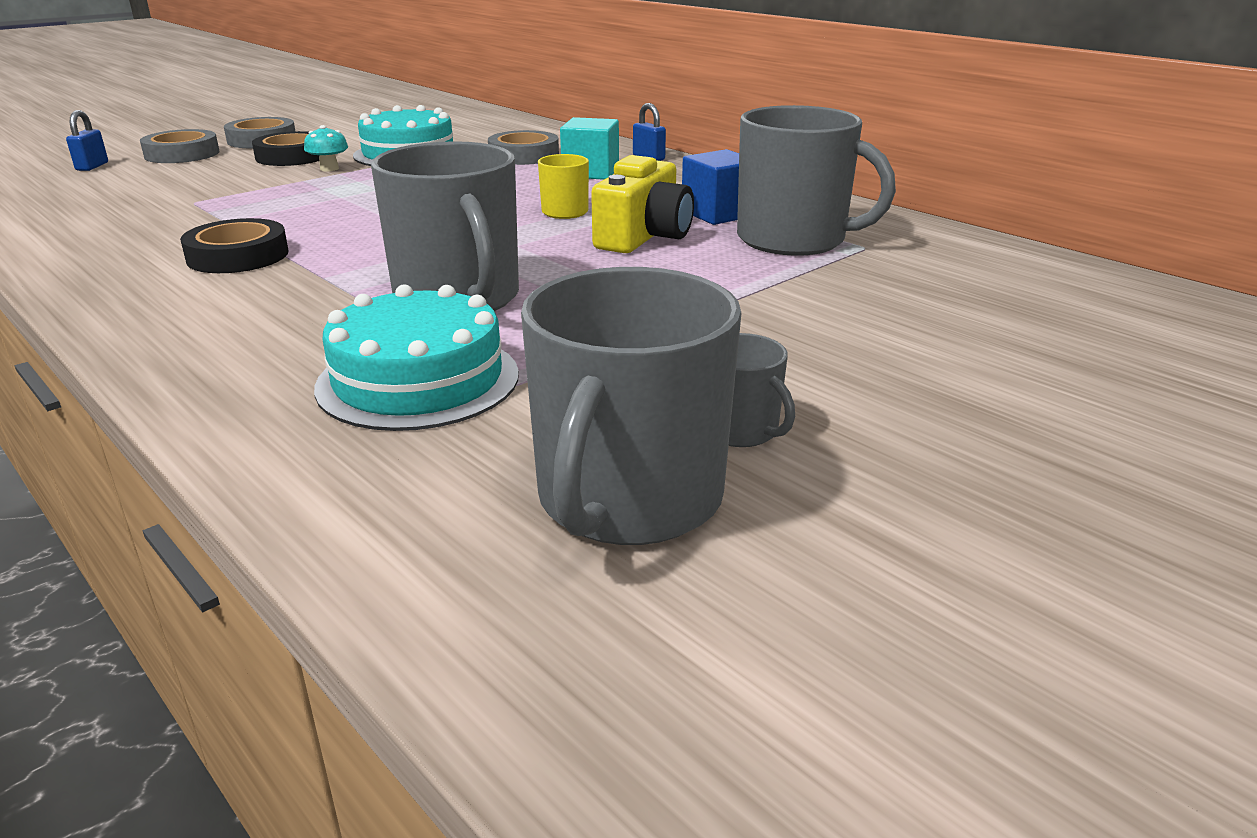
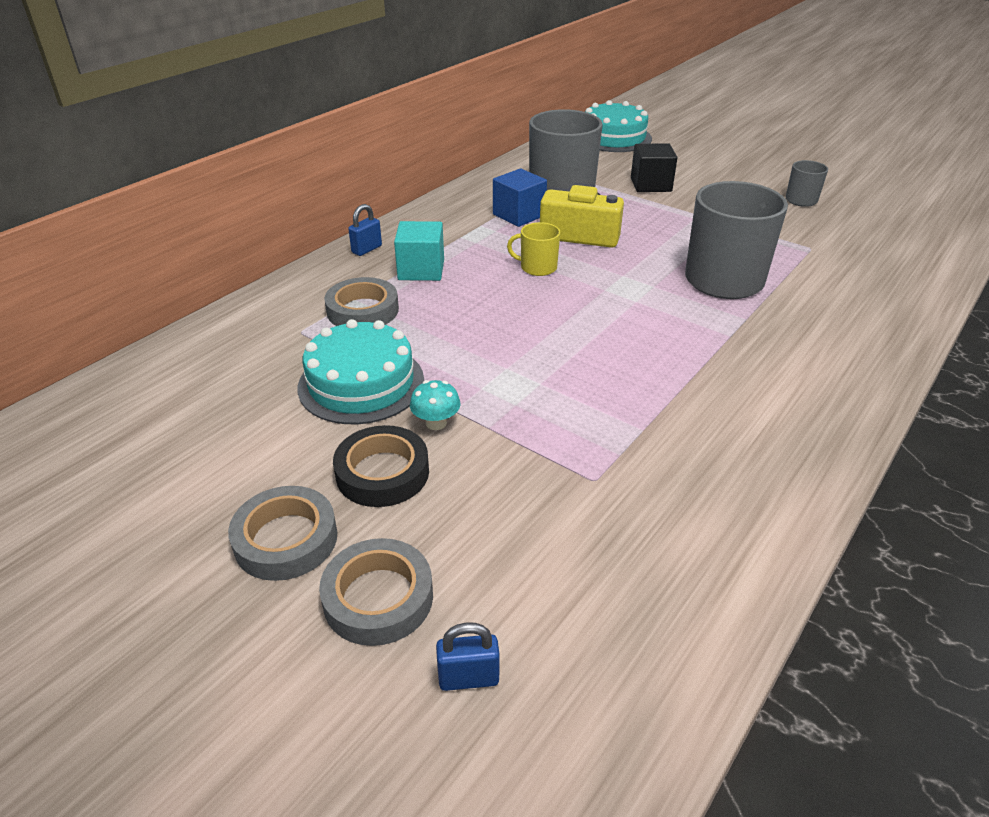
camera: 100 degrees left, 10 degrees up
(238, 256) = (717, 390): black tape -> none
(418, 380) = (830, 271): turquoise cake -> turquoise cake (613, 137)
(628, 498) = (870, 216): grey mug -> none
(828, 299) = (651, 185): none -> black cube

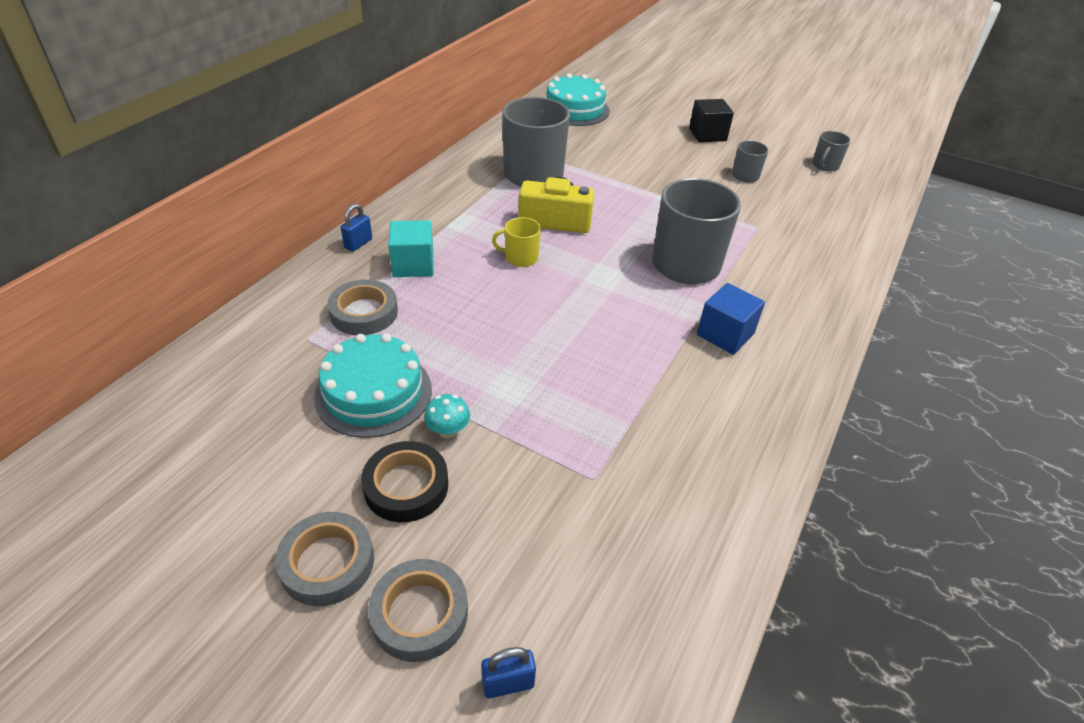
camera: 10 degrees left, 5 degrees up
(519, 215) = (497, 200): blue cube -> blue cube (725, 334)
(651, 185) = (613, 162): black cube -> black cube (707, 135)
(897, 193) = (825, 165): none -> grey mug

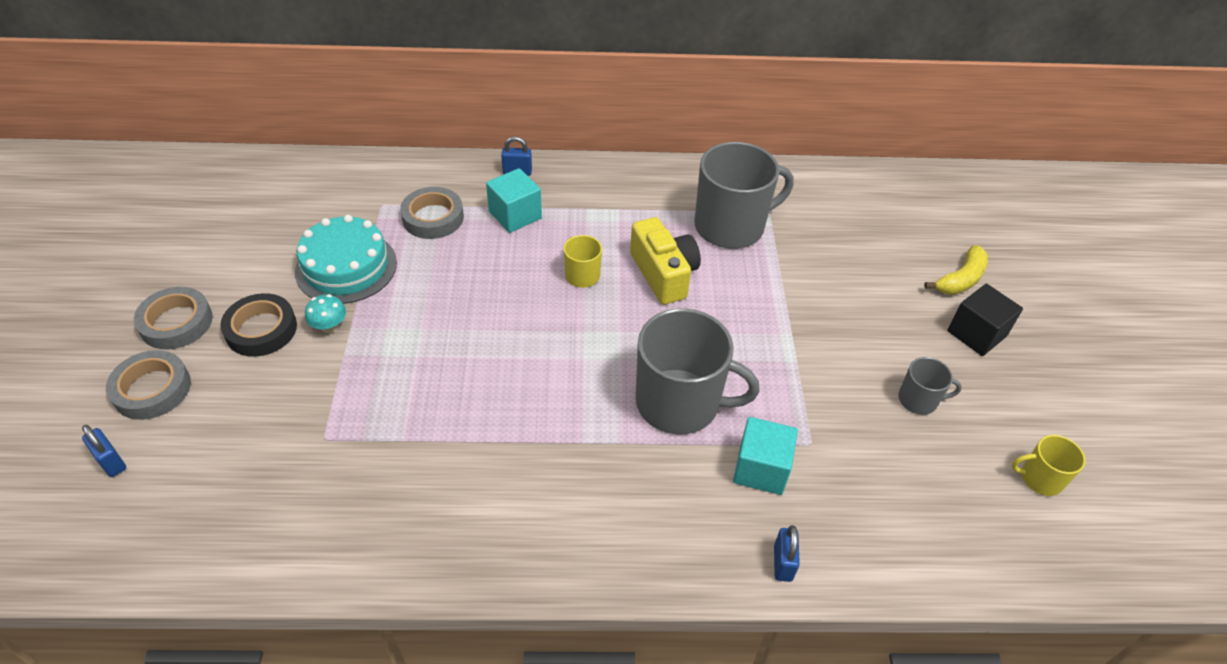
camera: 60 degrees right, 5 degrees up
(574, 109) = (895, 204): turquoise cake -> none
(660, 119) = (960, 279): none -> yellow banana
(725, 334) = (581, 473): blue cube -> none
(766, 254) = (761, 469): none -> turquoise cube
(825, 165) = (1040, 478): grey mug -> yellow mug
(844, 277) = (783, 563): none -> blue padlock

